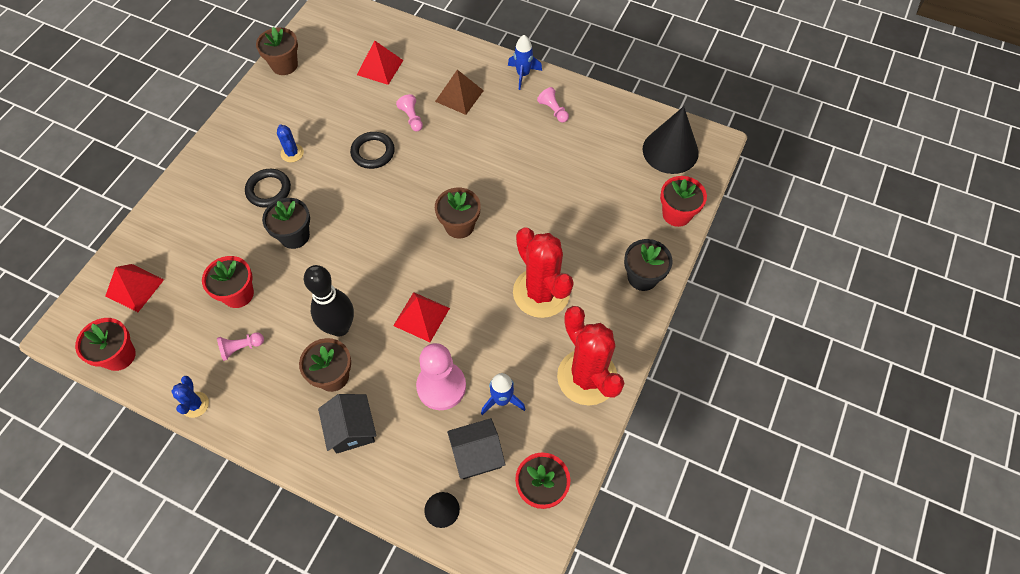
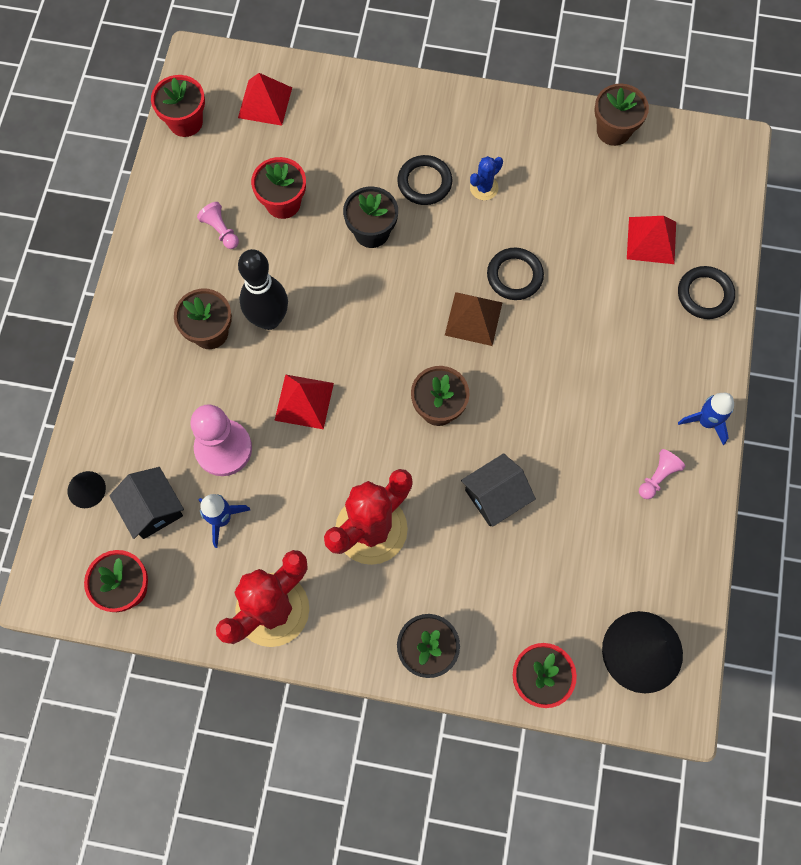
camera: 75 degrees right, 10 degrees up
(195, 405) = (149, 213): blue cactus -> none
(351, 429) = (154, 371): black house -> black house (495, 496)
(412, 118) = (583, 304): pink pawn -> none
(432, 50) = (705, 294): none -> black ring
(459, 96) = (639, 350): brown pyramid -> brown pyramid (473, 318)

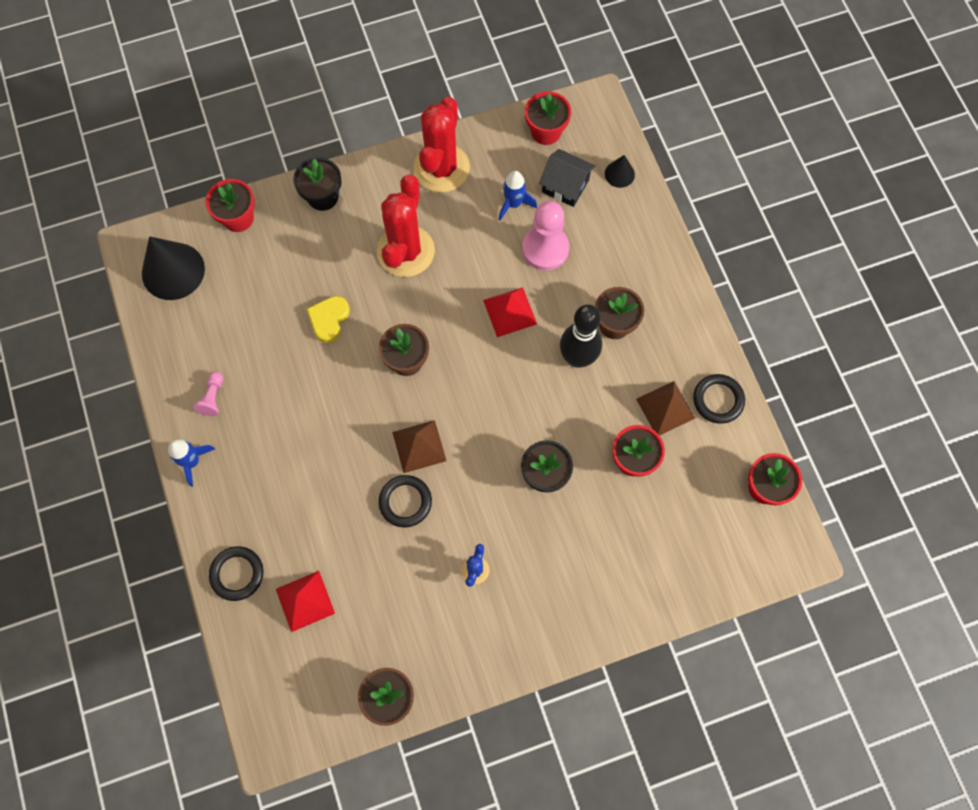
camera: 150 degrees right, 0 degrees up
(221, 230) = (665, 408): pink pawn -> brown pyramid
(265, 102) = (713, 545): red pyramid -> none
(424, 182) = (528, 546): black ring -> black ring (718, 400)
(495, 496) = (329, 319): black house -> yellow heart

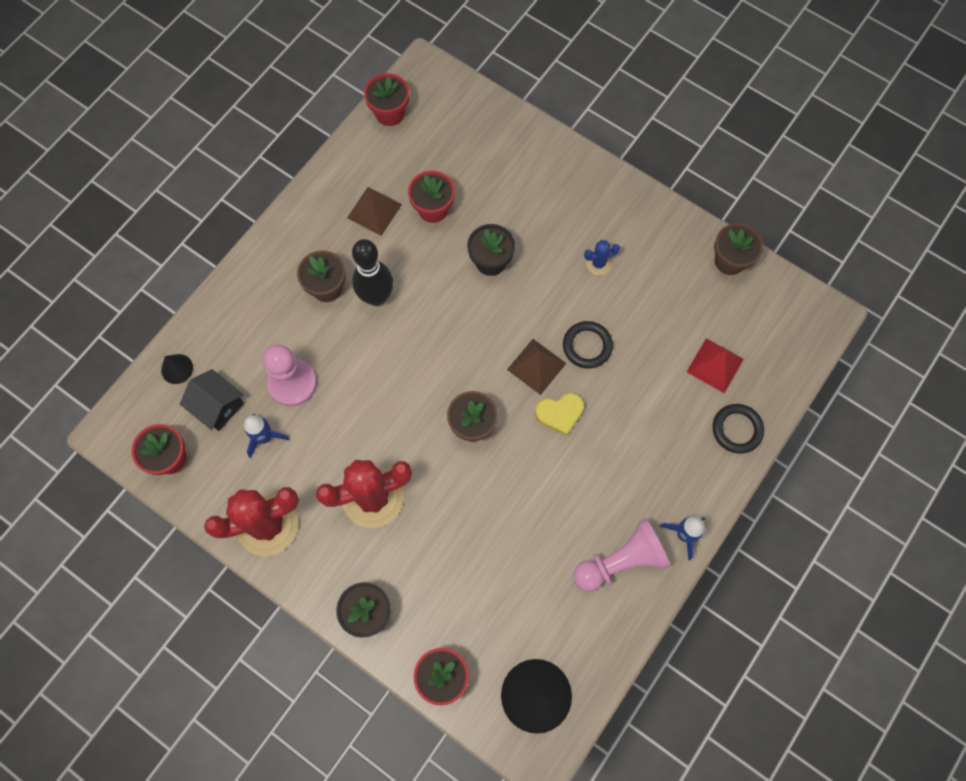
camera: 125 degrees left, 0 degrees up
(213, 398) = (621, 561): pink pawn -> pink pawn, size x2.01
(329, 319) = (482, 516): yellow heart -> yellow heart (560, 413)
(510, 312) = (371, 374): red pyramid -> none
(565, 186) = (218, 406): black house -> black house turned 45 degrees counterclockwise
(718, 400) = (341, 179): black ring -> none

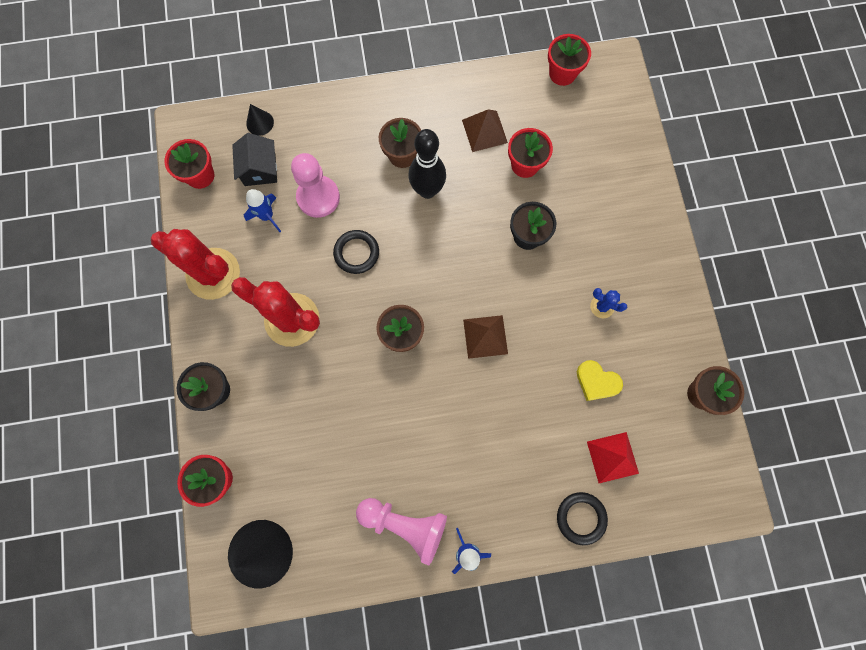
camera: 45 degrees right, 5 degrees up
(560, 413) = (468, 384): yellow heart -> yellow heart (596, 382)
(587, 346) = (534, 356): black ring -> black ring (356, 253)

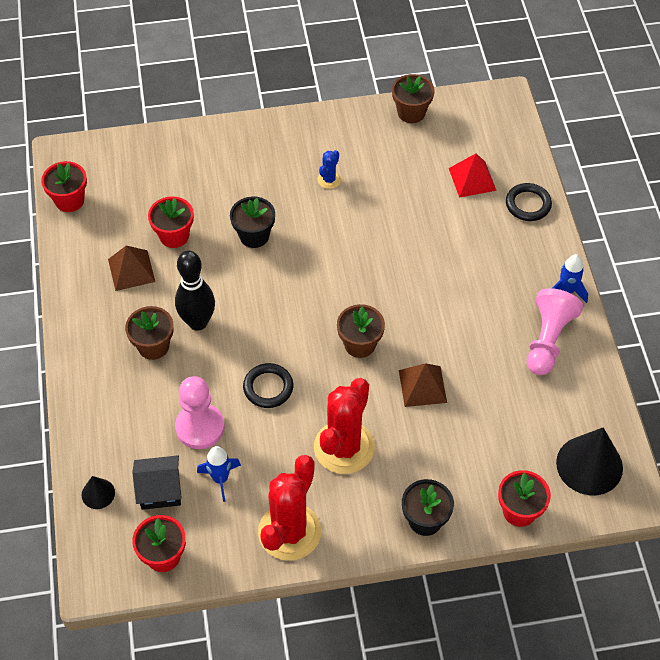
camera: 90 degrees left, 20 degrees down
(485, 336) = (360, 273): brown pyramid -> brown pyramid (422, 386)
(596, 382) = (402, 187): yellow heart -> none

